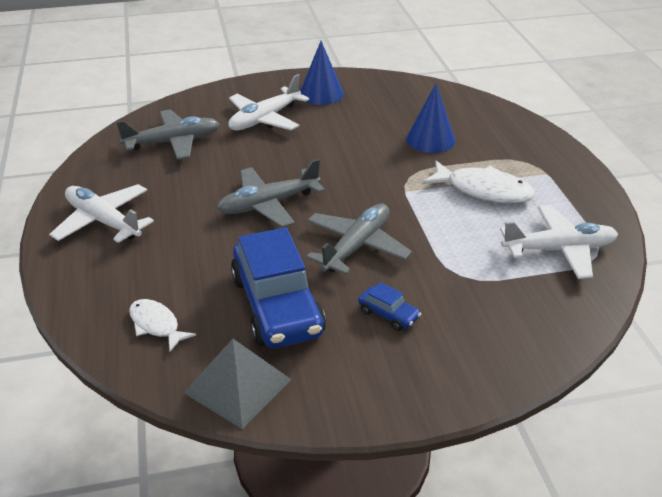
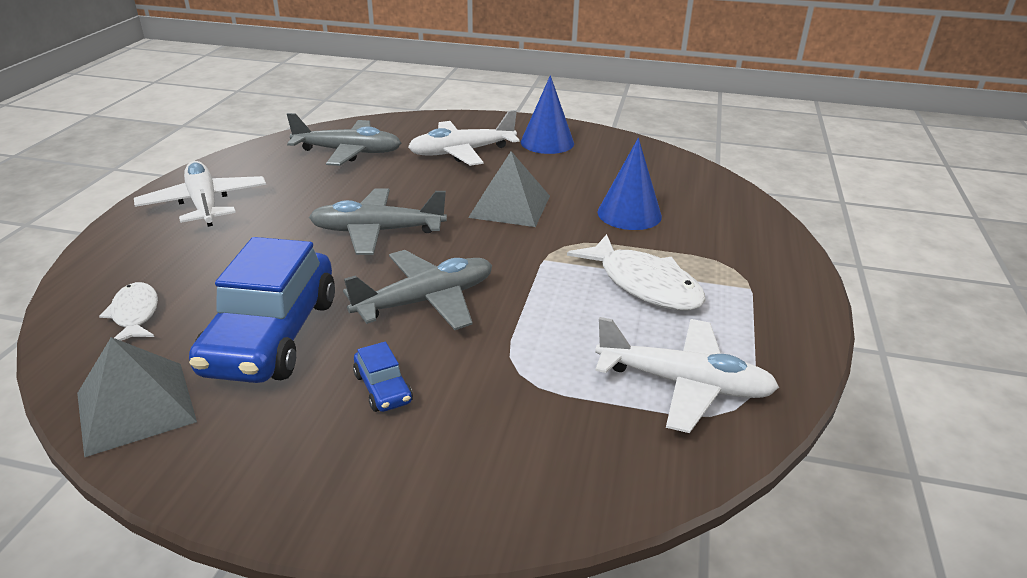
camera: 25 degrees right, 5 degrees down
(344, 156) = (510, 206): none -> grey pyramid

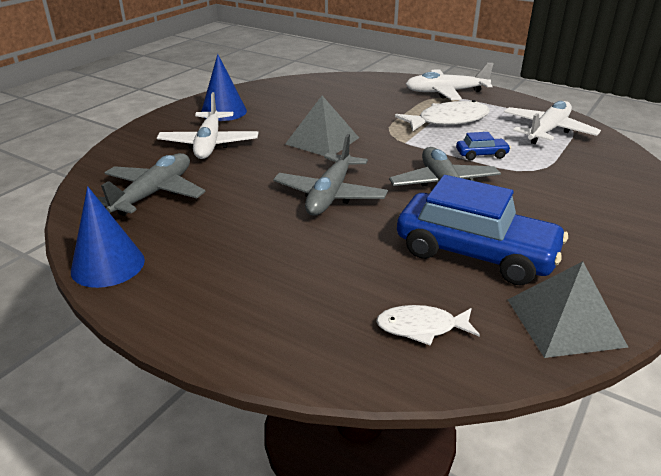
camera: 70 degrees left, 0 degrees up
(204, 204) = (205, 284): white plane -> white plane (445, 92)
(383, 388) = (546, 214): blue car -> blue car (481, 155)
(629, 214) = (359, 108): blue cone -> blue cone (108, 265)

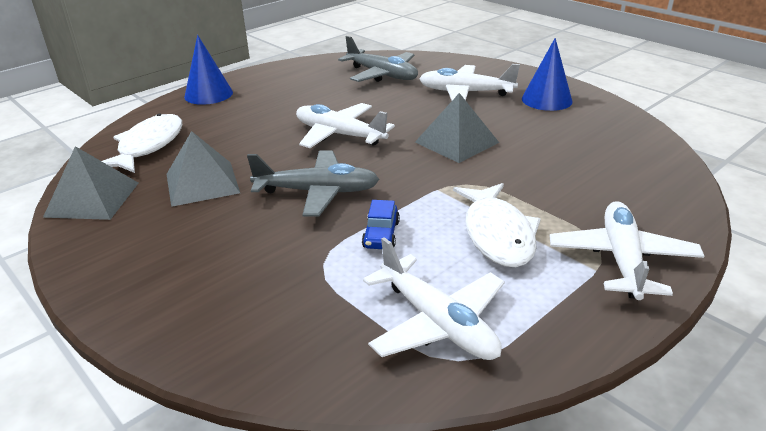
camera: 105 degrees right, 0 degrees up
(108, 265) = (298, 66): blue cone -> blue cone (208, 94)
(330, 195) = (339, 135): grey plane -> white plane
(421, 328) = (148, 146): white fish -> white fish, size x1.65
(475, 253) = (202, 183): blue car -> grey pyramid

